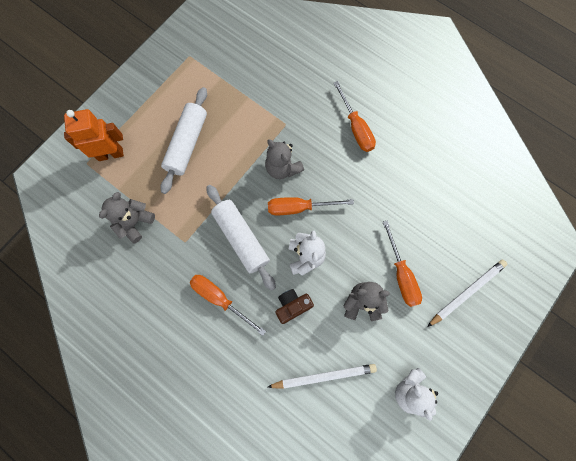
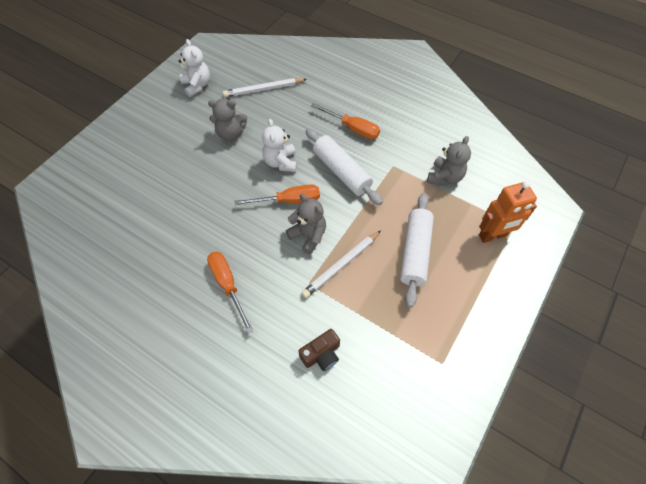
camera: 175 degrees right, 15 degrees down
(292, 306) = (290, 128): brown camera -> brown camera (321, 354)
(401, 274) = (194, 155): orange screwdriver -> none
(467, 292) = (138, 147): white pencil -> white pencil (341, 265)

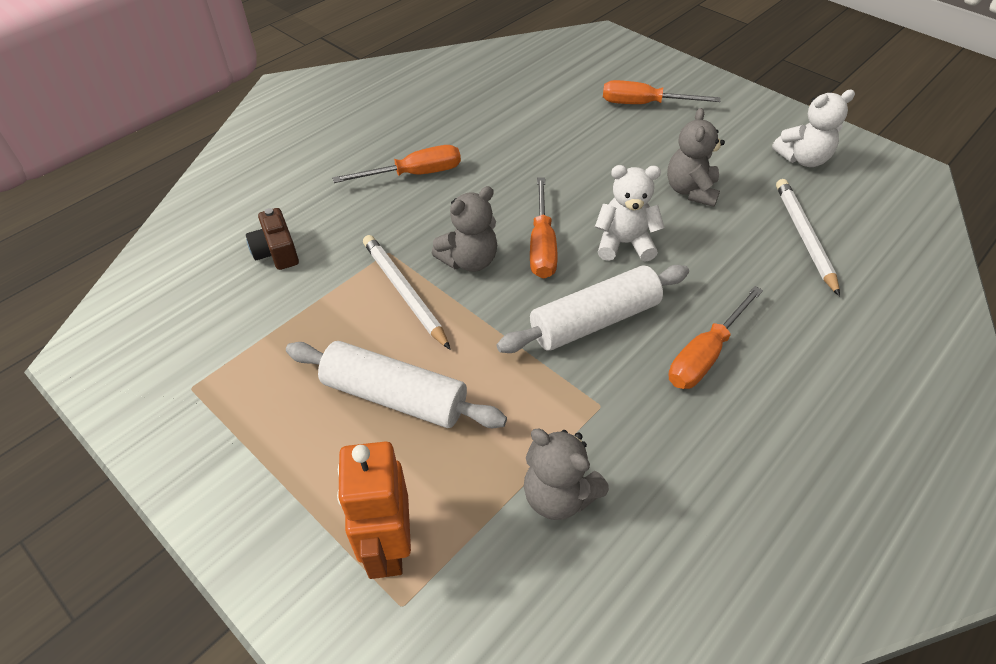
camera: 100 degrees right, 10 degrees down
(140, 158) = (643, 104): none -> orange screwdriver

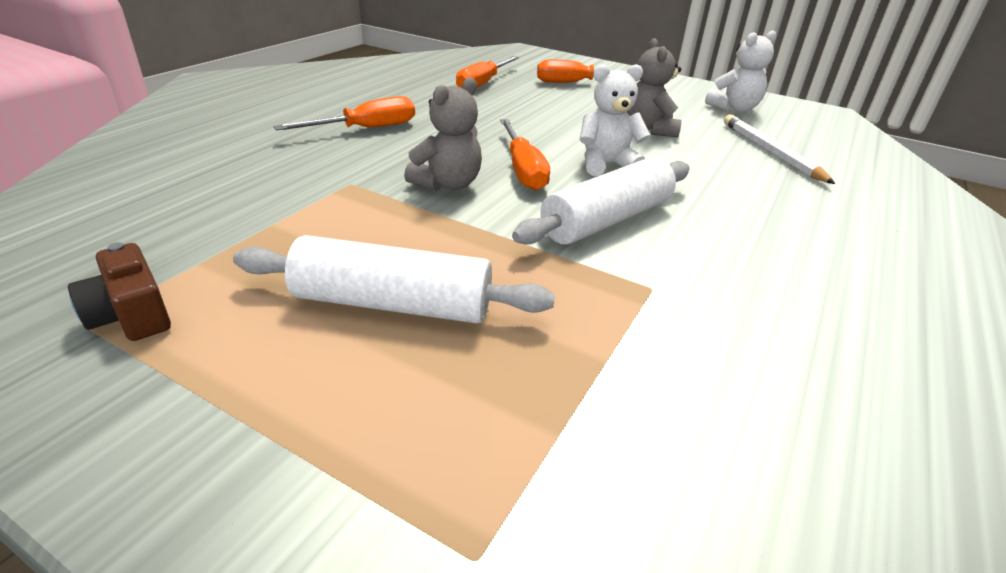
camera: 15 degrees left, 15 degrees down
(276, 252) = (209, 190): brown camera -> brown camera (131, 315)
(388, 547) = (430, 478): orange robot -> none
(404, 292) = (379, 212): white pencil -> none
(558, 495) = (648, 380): grey teddy bear -> none
(705, 355) = (737, 236): orange screwdriver -> orange screwdriver (482, 83)

